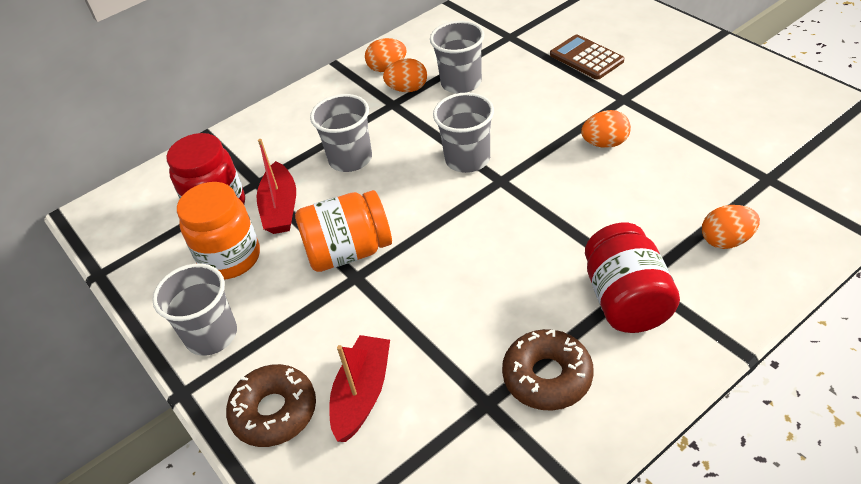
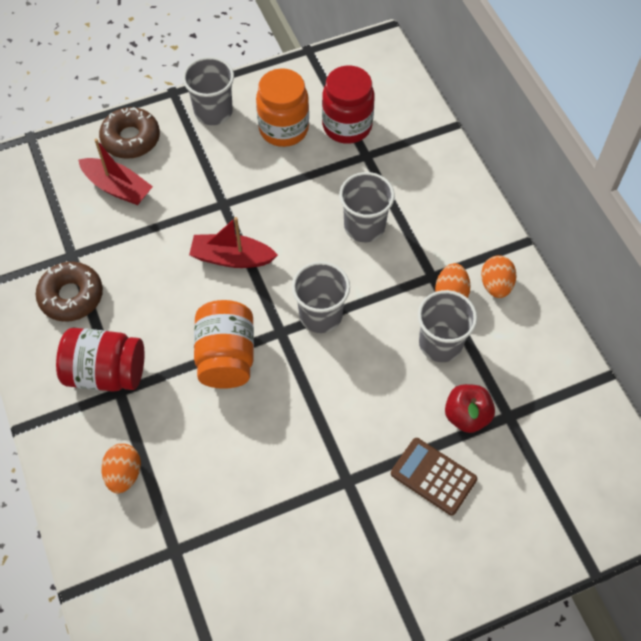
camera: 100 degrees right, 15 degrees up
(280, 208) = (324, 167): red boat -> red boat (232, 258)
(348, 251) = (251, 204): orange jar -> orange jar (226, 356)
(522, 55) = (466, 416): none -> red apple
(586, 58) = (433, 476): brown calculator -> brown calculator turned 120 degrees counterclockwise
(605, 143) = (288, 434): orange egg -> none

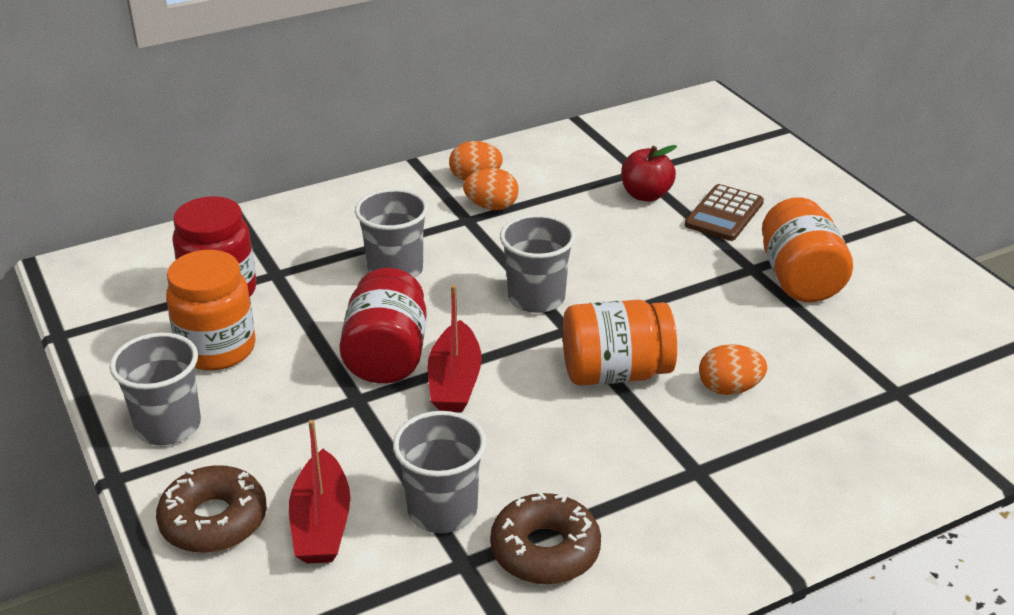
camera: 95 degrees left, 25 degrees down
(106, 372) = (670, 489): red jar -> red jar (387, 356)
(117, 187) = (321, 523): red boat -> red boat turned 150 degrees clockwise
(124, 474) = (817, 449): orange egg -> orange egg (729, 388)
(328, 516) = (799, 279): none -> orange jar
(440, 343) = (559, 212): grey cup -> grey cup (442, 510)

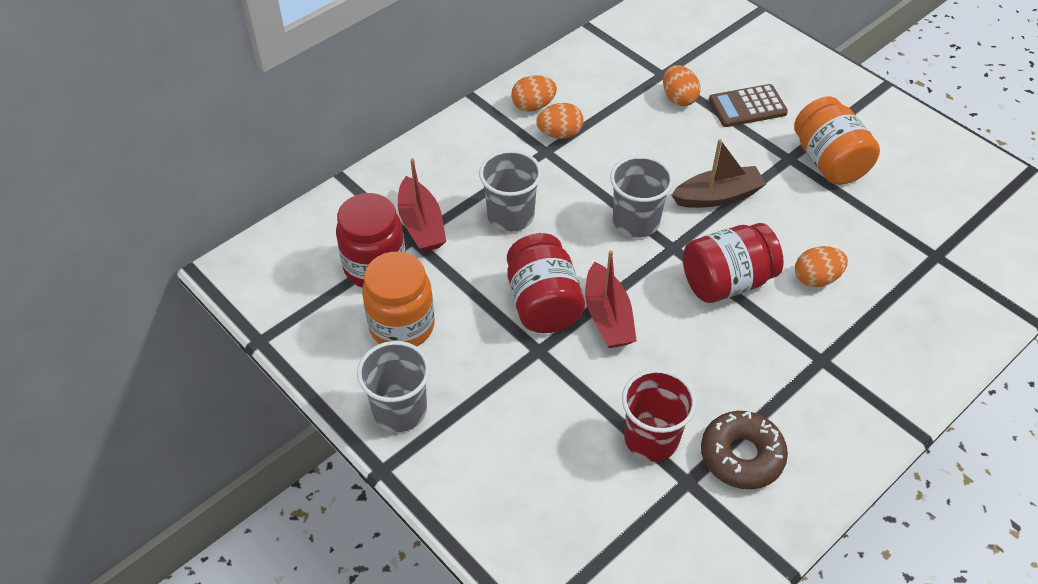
camera: 15 degrees left, 15 degrees up
(214, 520) = (481, 490): brown donut -> none
(321, 523) = (566, 472): red boat -> red boat (421, 225)
(442, 510) = (651, 439): grey cup -> red cup
(615, 373) = (726, 282): orange jar -> red jar
(646, 195) = (678, 98): red apple -> orange egg
(646, 290) = (717, 196): none -> brown boat
(724, 214) = (747, 106): brown calculator -> brown calculator turned 60 degrees clockwise

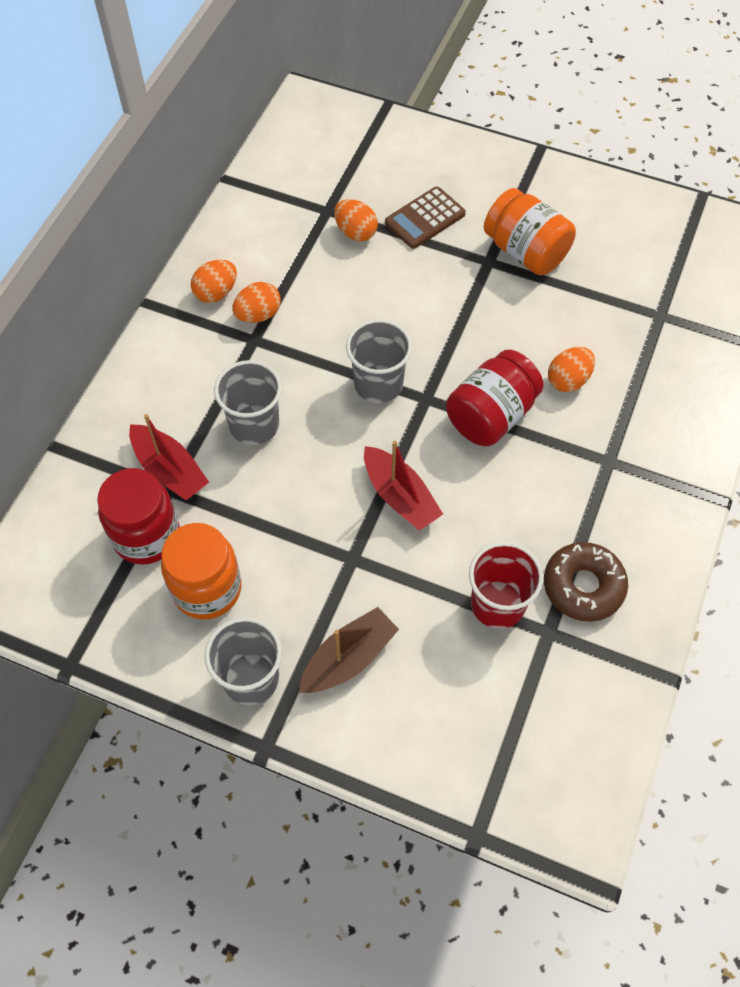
camera: 25 degrees left, 10 degrees up
(543, 303) = (332, 507): red jar -> none
(717, 196) = (441, 327): brown boat -> brown boat (348, 658)

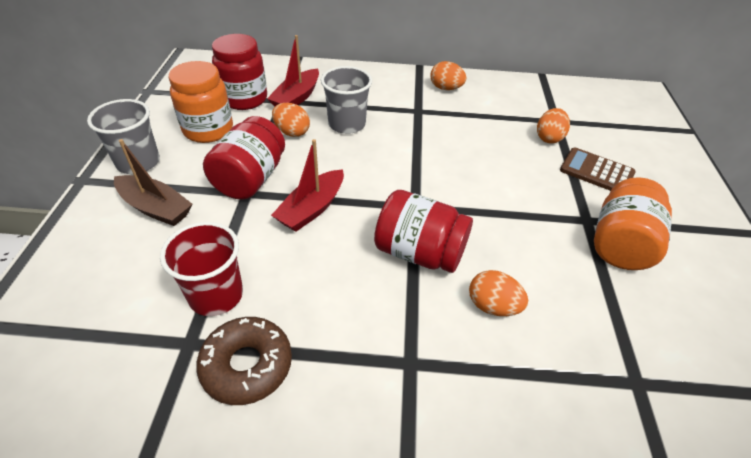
camera: 70 degrees right, 15 degrees down
(258, 315) = (440, 108): orange egg -> orange egg (292, 132)
(328, 551) = (250, 179): none -> red jar
(378, 384) = (414, 176): grey cup -> none

